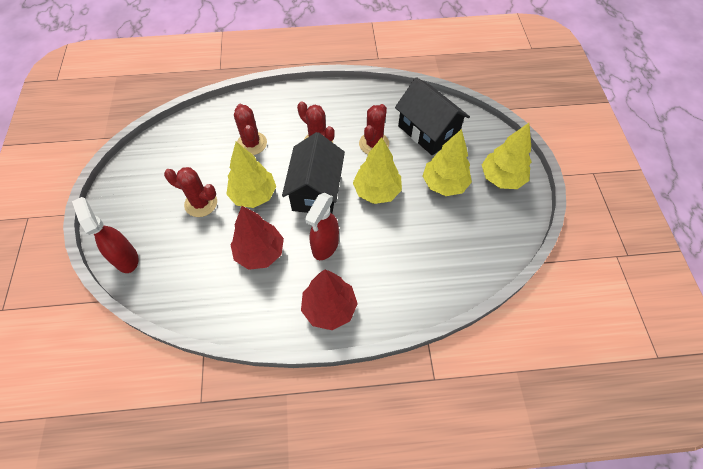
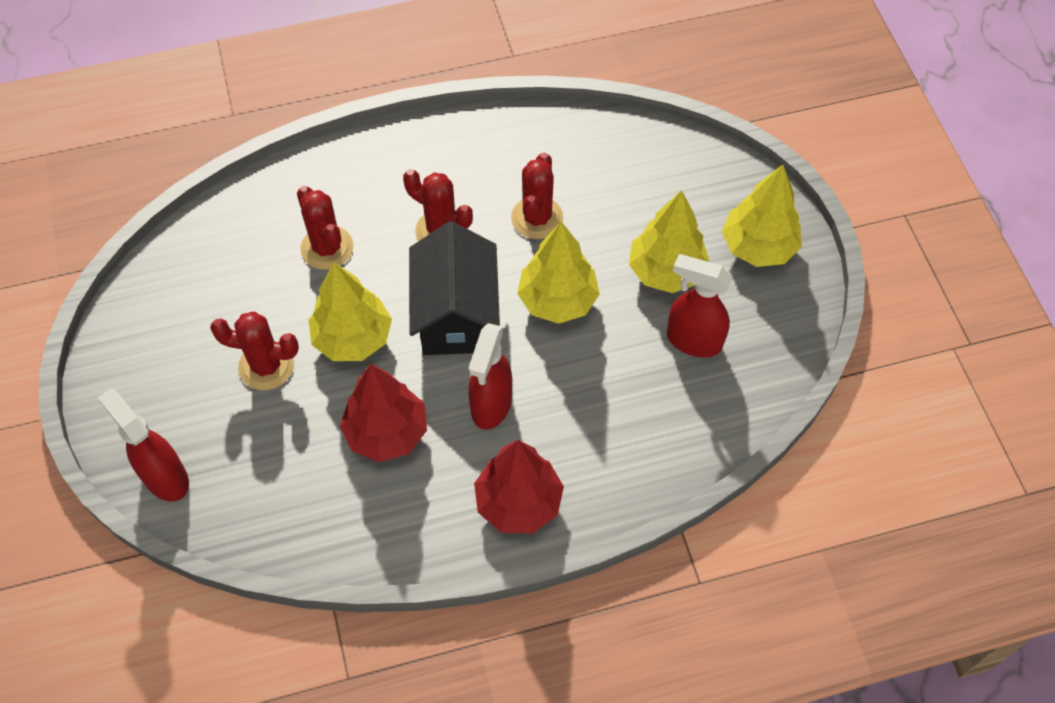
camera: 10 degrees left, 0 degrees up
(428, 131) = (624, 182): black house -> none
(454, 227) = (693, 340): none -> red spray bottle

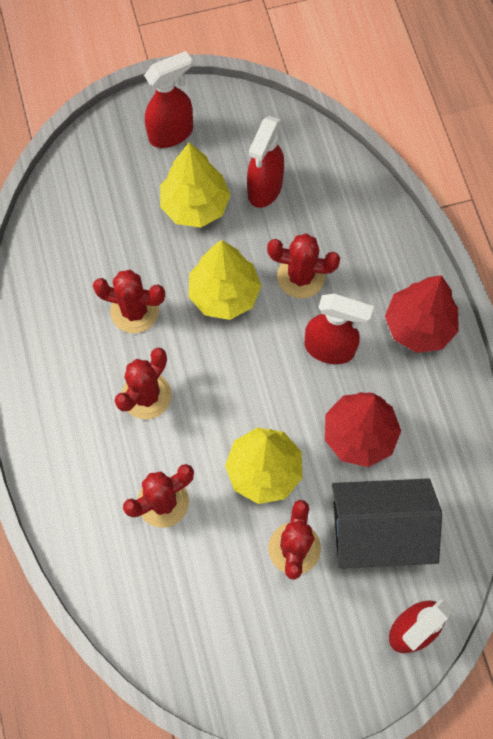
camera: 90 degrees left, 10 degrees up
(456, 315) = (239, 380): black house -> black house (378, 531)
(581, 377) = (300, 276): none -> red cactus
(758, 247) = (171, 133): yellow tree -> red spray bottle

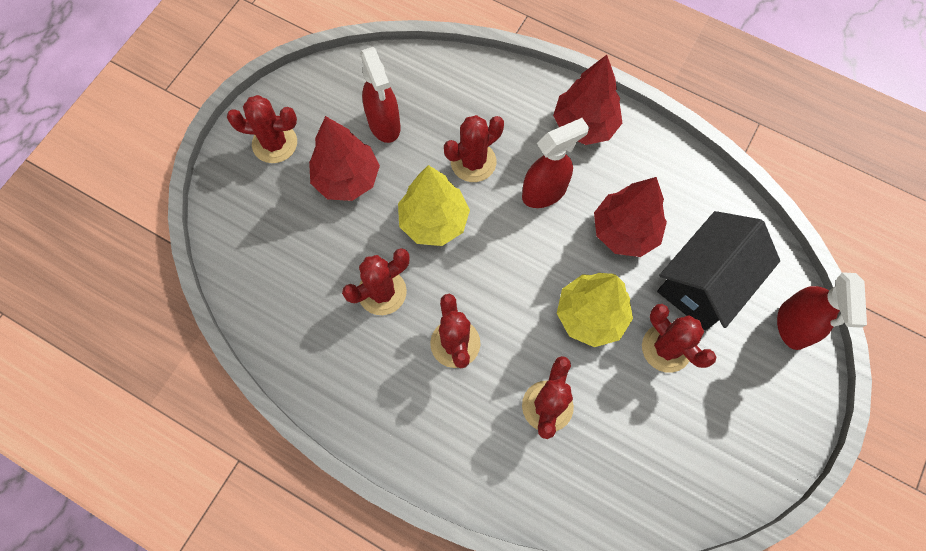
camera: 45 degrees left, 0 degrees up
(171, 133) = (275, 143): red spray bottle -> red cactus
(195, 206) = (347, 179): yellow tree -> red tree

